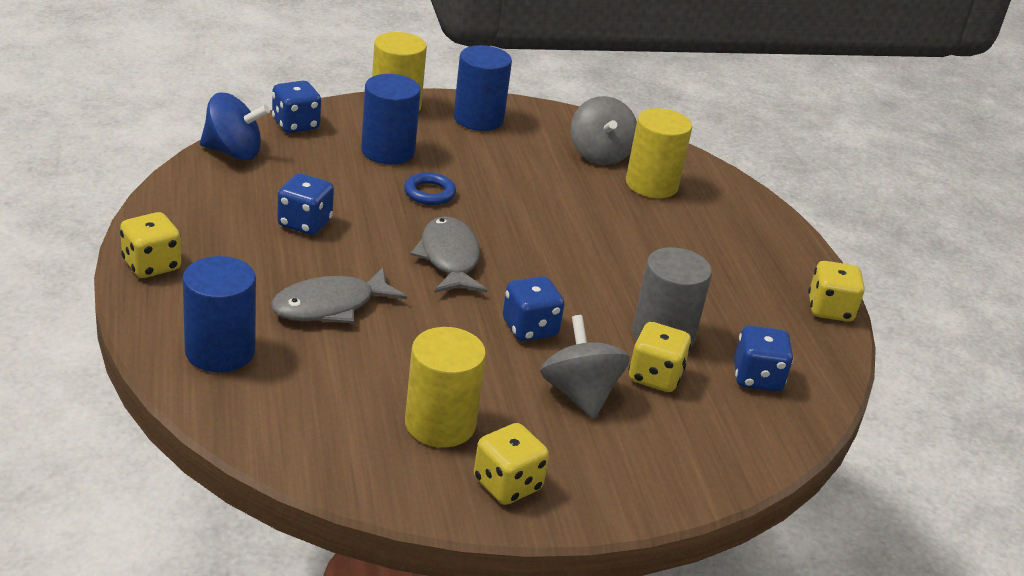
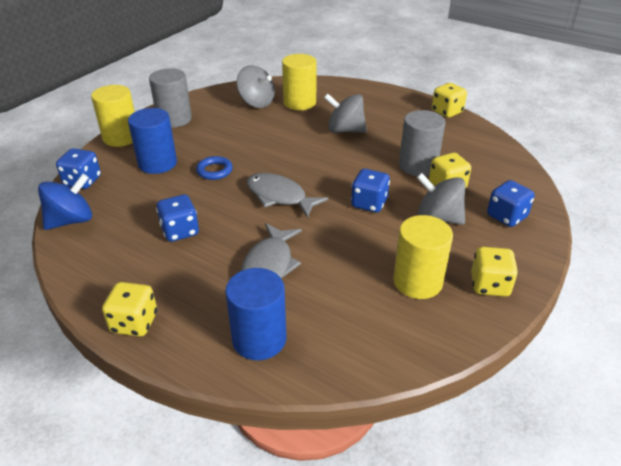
camera: 40 degrees left, 5 degrees up
(478, 119) = (174, 119): blue cylinder -> grey cylinder
(649, 245) = (345, 130): none -> grey spinning top
(757, 378) = (476, 158): blue dice -> blue dice (506, 216)

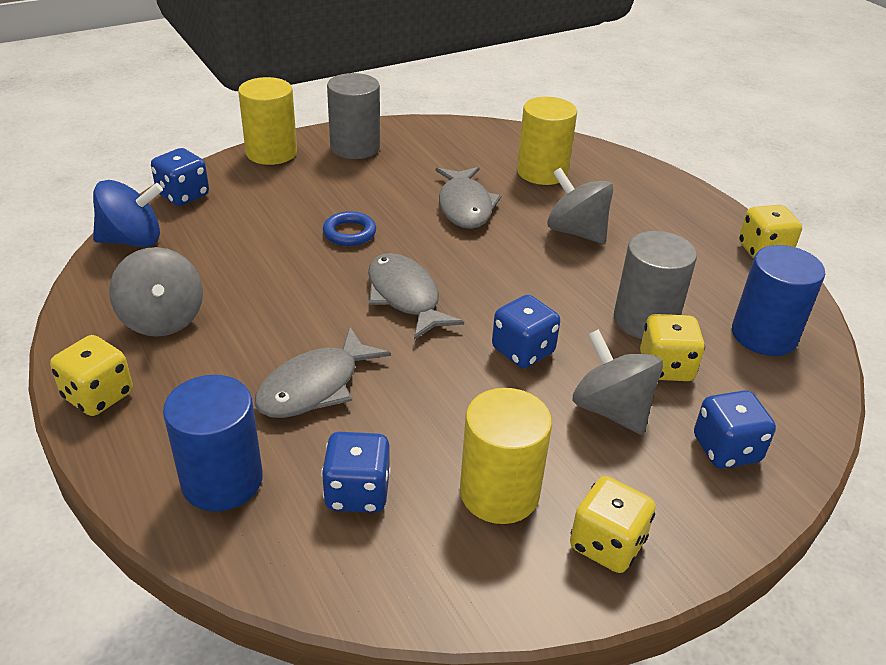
camera: 25 degrees right, 0 degrees up
(157, 163) = (287, 200): blue cylinder -> blue cylinder (764, 335)
(180, 231) = (243, 299): blue dice -> blue dice (357, 492)
(256, 102) = (481, 155): grey spinning top -> grey spinning top (162, 319)
(271, 134) = (465, 206): none -> grey fish

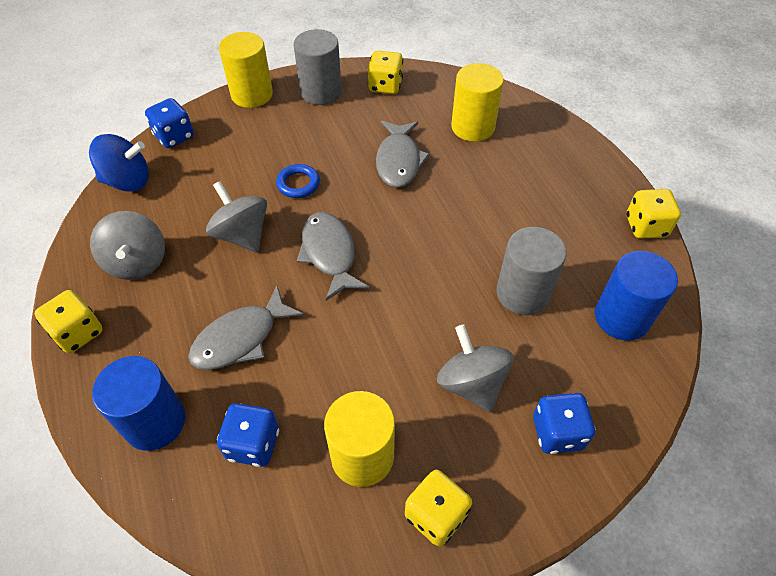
camera: 10 degrees right, 15 degrees up
(523, 351) = (413, 317): blue dice -> none
(576, 232) = (487, 194): grey spinning top -> grey spinning top (242, 235)
(666, 367) = (528, 344): yellow dice -> yellow dice (385, 86)

